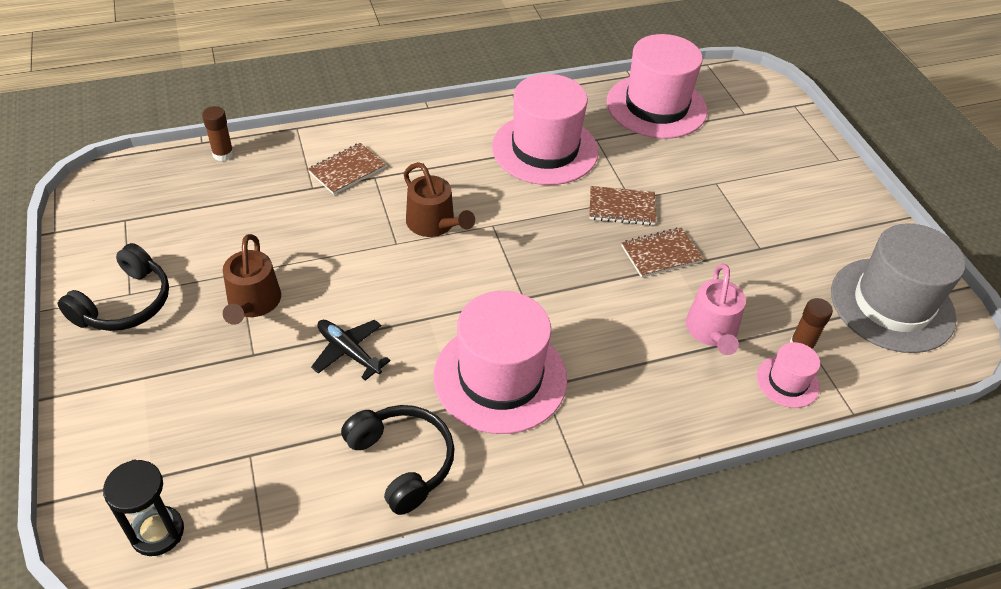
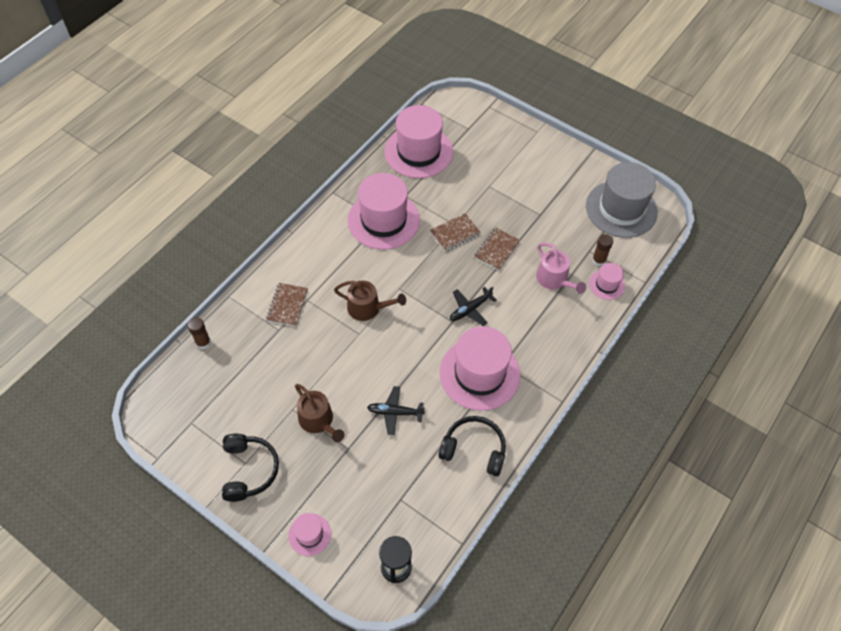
camera: 35 degrees left, 10 degrees up
(107, 417) = (309, 534): none -> pink hat
(560, 298) = (470, 309): none -> black plane

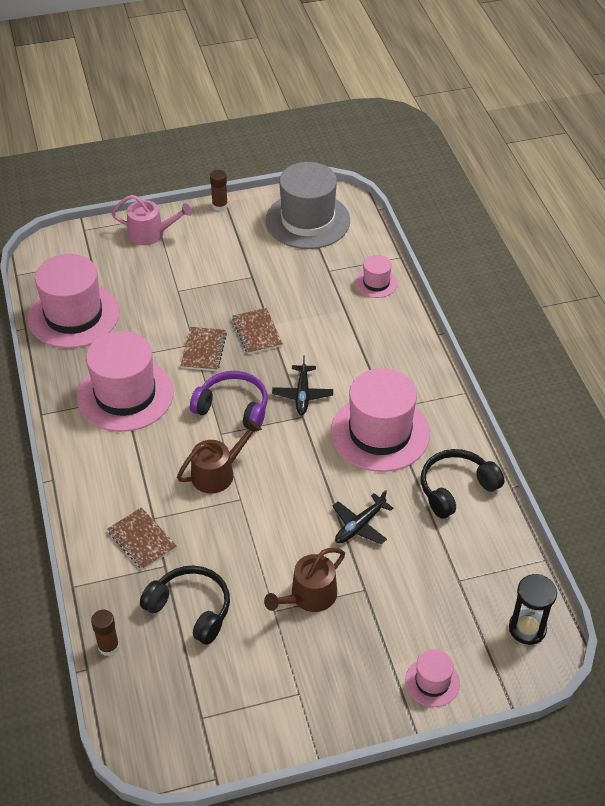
camera: 50 degrees left, 10 degrees down
(248, 470) = (310, 695): black headphones -> black headphones (190, 609)
(318, 421) = (309, 596): brown watering can -> brown watering can turned 135 degrees clockwise
(424, 280) = (233, 408): none -> purple headphones
(554, 279) = (333, 314): pink watering can -> pink watering can (151, 233)
(598, 260) = (345, 271): brown glue stick -> brown glue stick (220, 206)

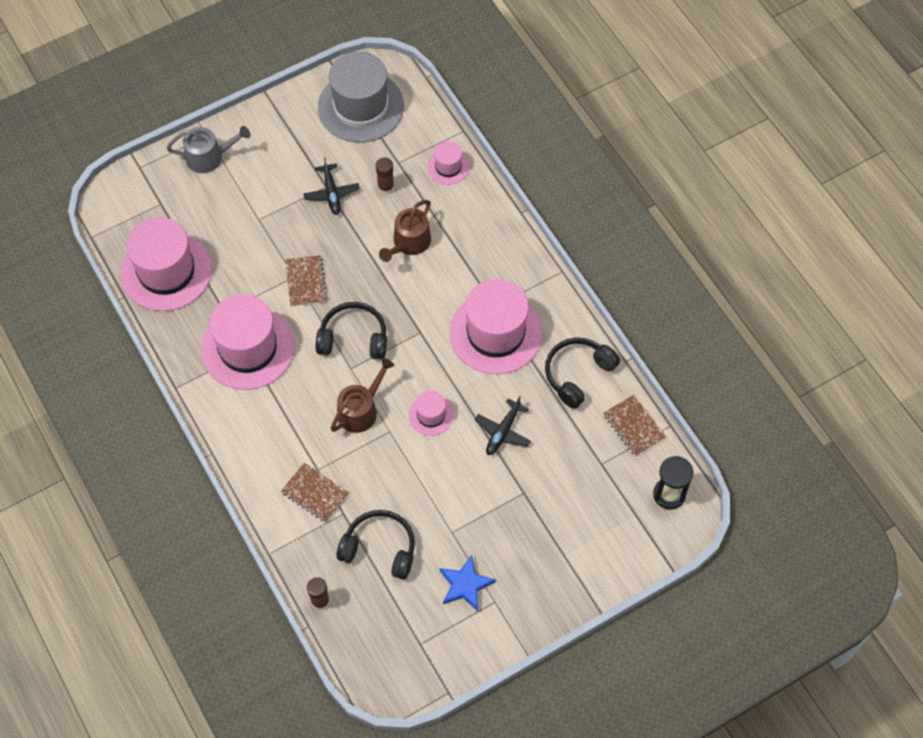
camera: 15 degrees left, 15 degrees up
(151, 233) = (209, 157): pink watering can -> grey watering can
(220, 206) = (267, 107): brown glue stick -> brown glue stick (386, 187)
(233, 408) = (353, 338): purple headphones -> black headphones
(257, 332) = (350, 250): brown notebook -> brown notebook (633, 426)
(271, 668) = (465, 585): none -> blue star
(302, 394) = (413, 309): black plane -> black plane (331, 193)
(309, 596) = (478, 511): brown watering can -> brown watering can (409, 243)
(432, 682) = (602, 563): pink hat -> pink hat (431, 415)

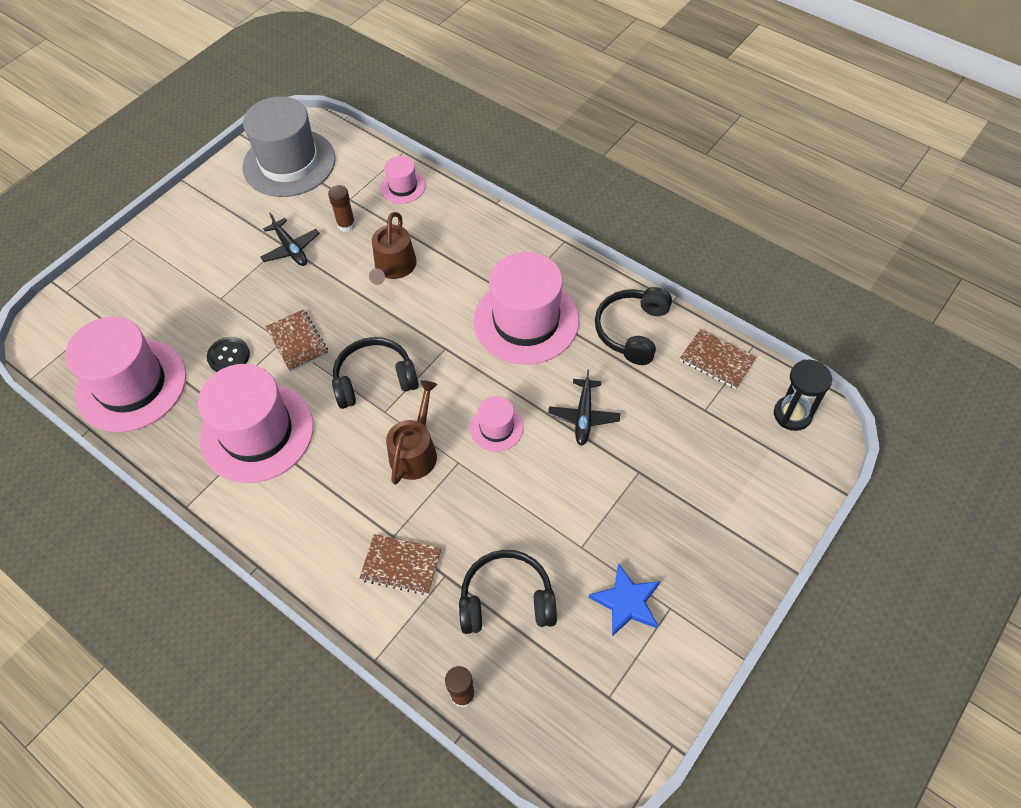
camera: 20 degrees left, 5 degrees down
(209, 157) = (142, 257): grey watering can -> none
(248, 274) = (228, 356): none -> black button

